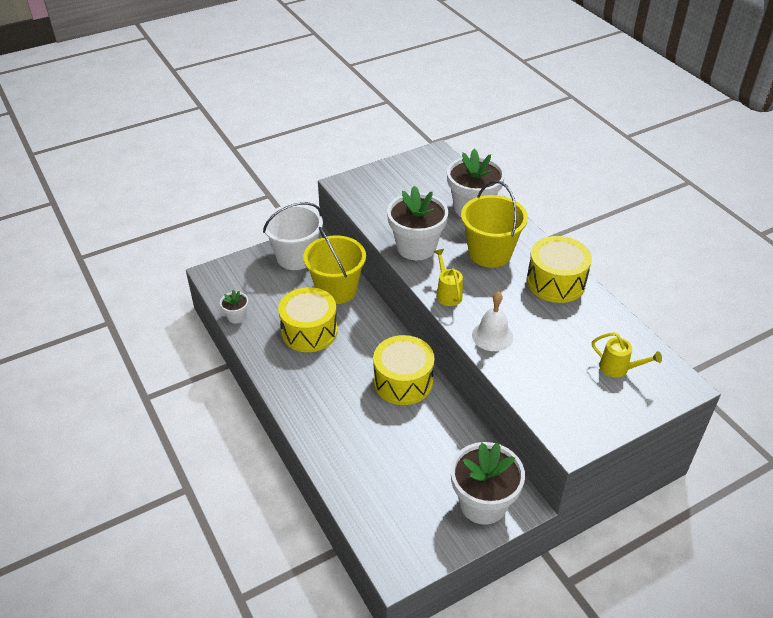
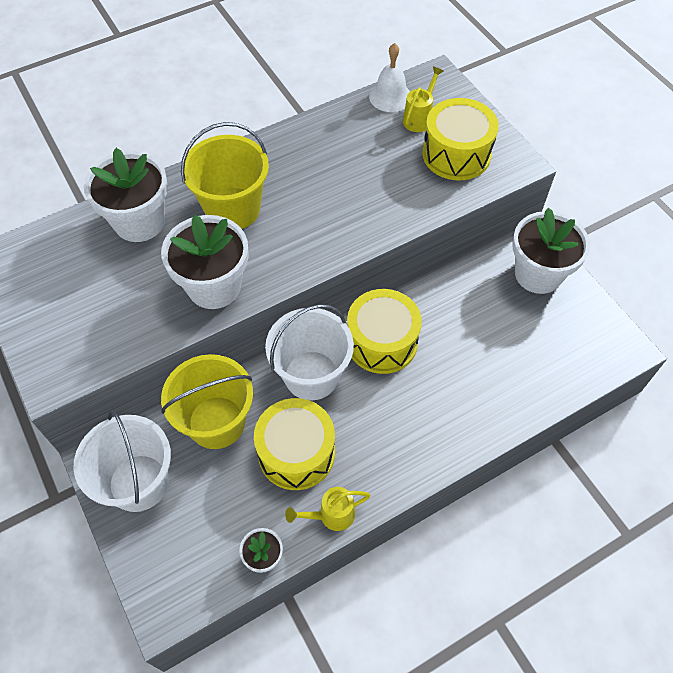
camera: 90 degrees left, 15 degrees up
(373, 339) = (311, 375): none -> white bucket
(447, 293) = (306, 255): yellow watering can -> yellow watering can (331, 515)
(492, 336) = (377, 216): white bell -> white bell (390, 96)
(556, 282) = (289, 152): yellow drum -> yellow drum (456, 154)

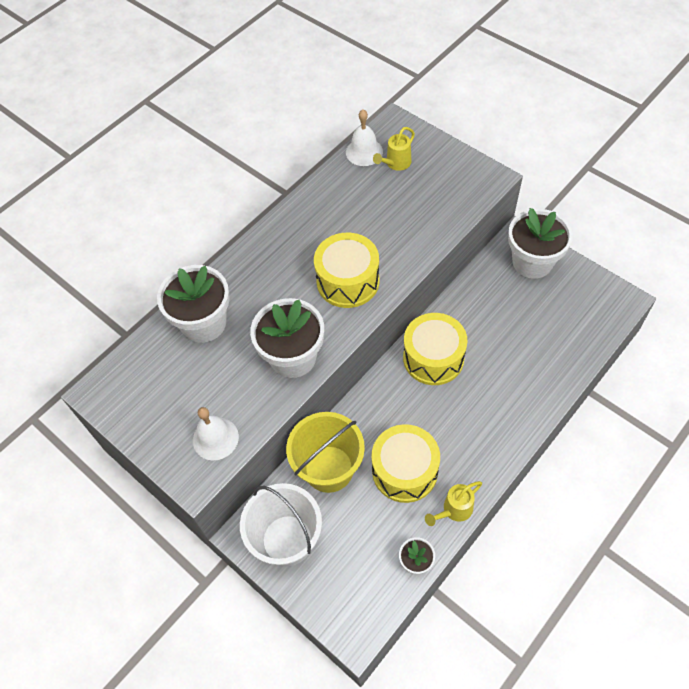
camera: 15 degrees left, 0 degrees up
(93, 344) = (215, 438): none -> white bell
(233, 209) = (278, 287): yellow bucket -> none
(311, 375) = (389, 404): white bucket -> none
(419, 118) = (396, 163): yellow watering can -> yellow watering can turned 150 degrees counterclockwise
(456, 154) = (439, 185): yellow drum -> yellow drum (348, 281)

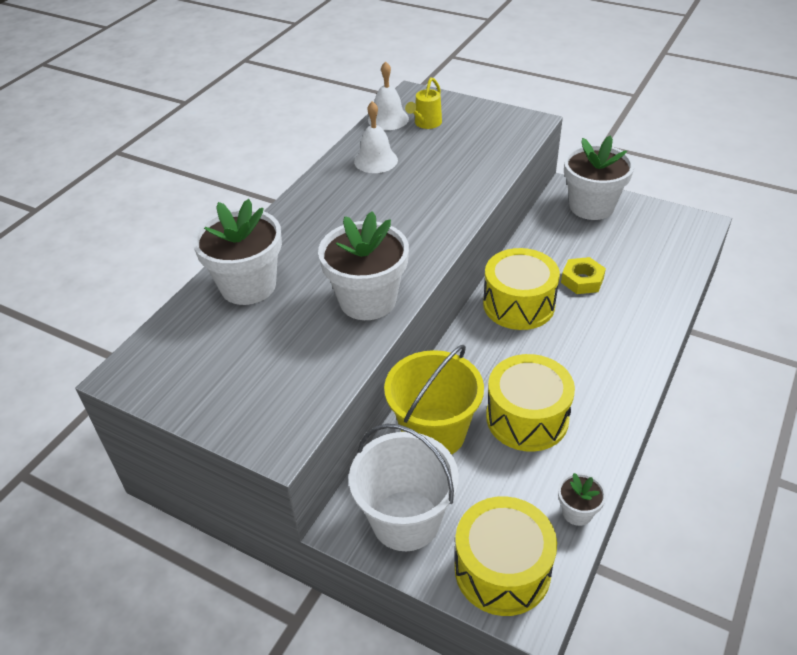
camera: 15 degrees left, 15 degrees down
(215, 438) = (294, 395): white bell -> white bell (376, 160)
(348, 281) = (408, 224): yellow drum -> yellow drum (502, 570)
(454, 510) = (601, 447): yellow watering can -> none
(495, 343) = (582, 280): none -> yellow nut

